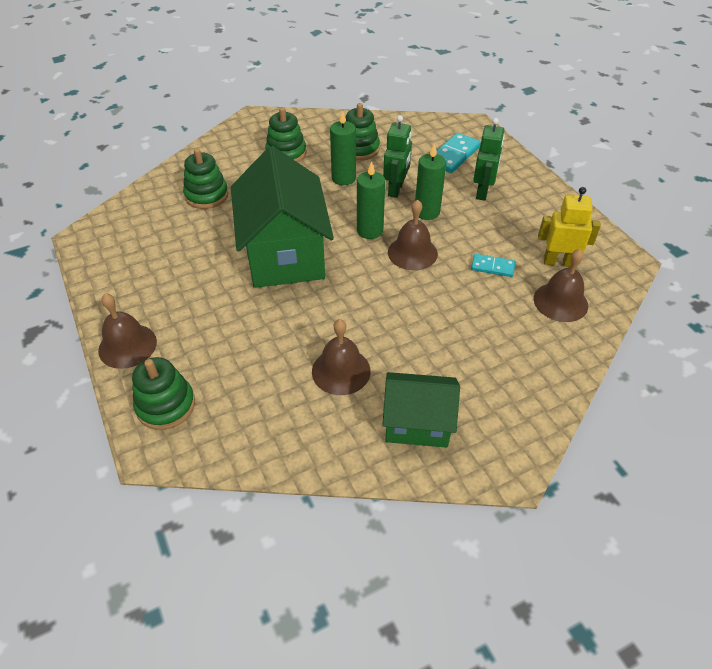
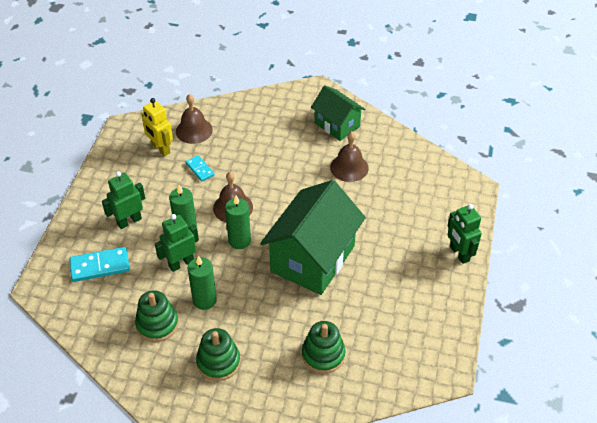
camera: 140 degrees left, 0 degrees up
(127, 346) = (459, 254): brown bell -> green robot
(166, 405) = (456, 205): green stacking toy -> none

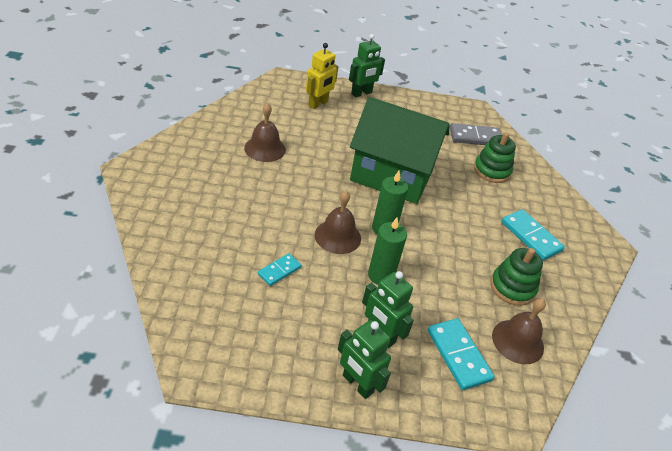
camera: 105 degrees left, 5 degrees down
(160, 149) = (243, 317): yellow robot -> yellow robot (318, 104)
(181, 263) = (429, 275): green robot -> green robot (357, 384)
(194, 130) = (205, 283): brown bell -> brown bell (517, 341)
(204, 300) = (468, 251): green candle -> none
(218, 362) = (531, 236): green stacking toy -> turquoise domino
(337, 125) = (197, 155): green house -> none
(385, 354) = (475, 137): none -> grey domino

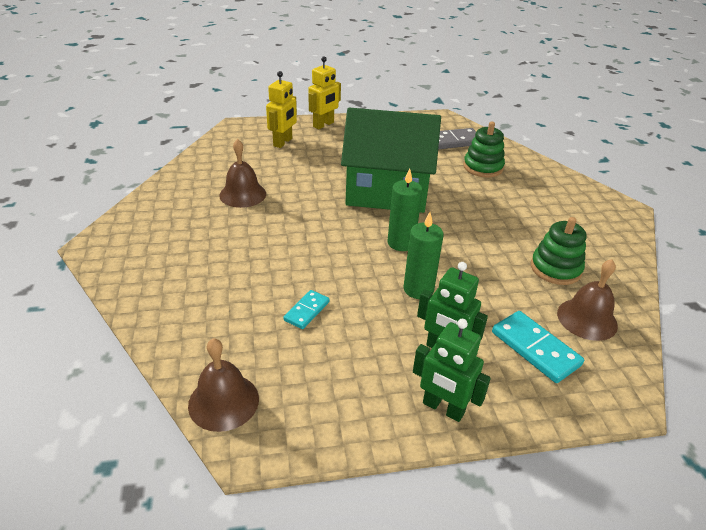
camera: 10 degrees left, 5 degrees down
(337, 236) = (356, 261): brown bell -> brown bell (223, 401)
(361, 93) = (323, 125): green robot -> yellow robot
(531, 236) = (549, 217): turquoise domino -> none

